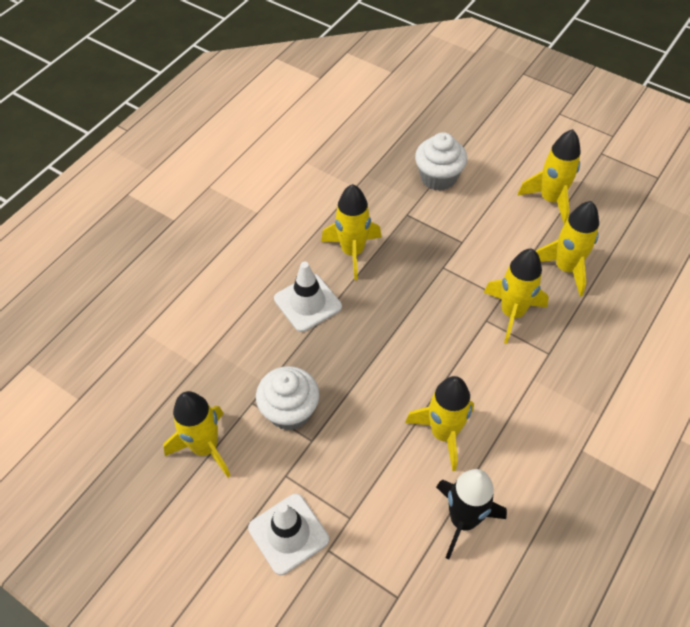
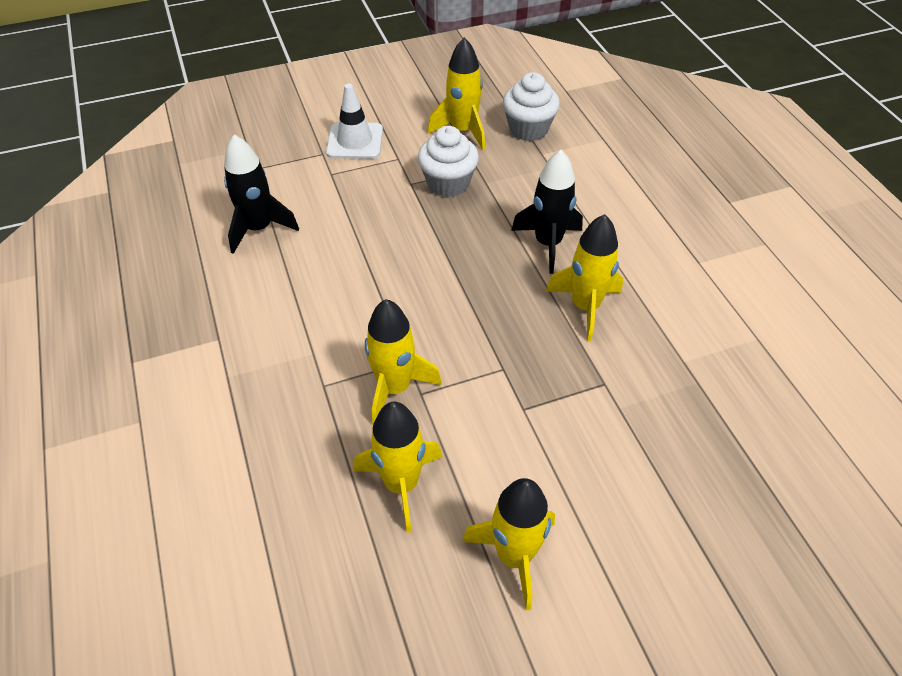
camera: 125 degrees right, 5 degrees down
(307, 303) = (548, 243): white traffic cone -> black rocket
(438, 177) = (644, 453): white cupcake -> white cupcake (528, 129)
(443, 433) = (333, 258): yellow rocket -> none

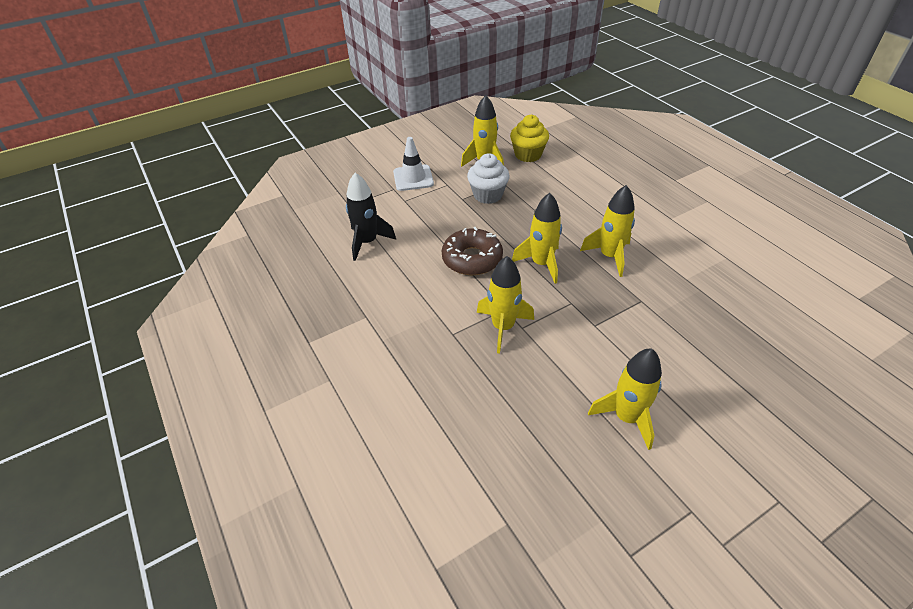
camera: 10 degrees left, 5 degrees down
(390, 278) = (472, 259): none -> brown donut
(401, 484) = (532, 387): yellow rocket -> yellow rocket (541, 264)
(528, 129) = (528, 155): white cupcake -> yellow cupcake
(548, 243) = (569, 222): black rocket -> none

